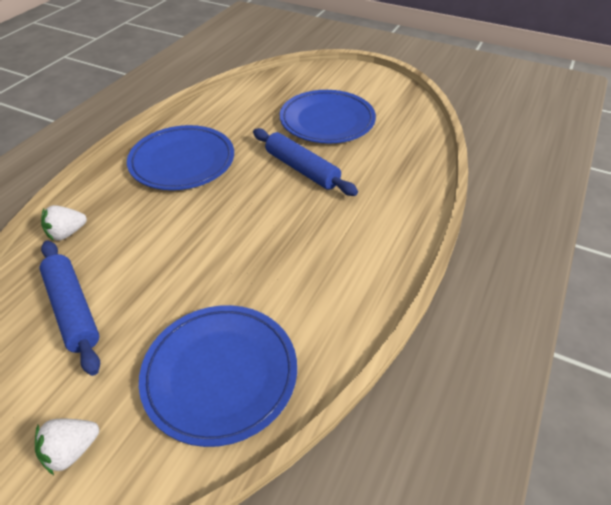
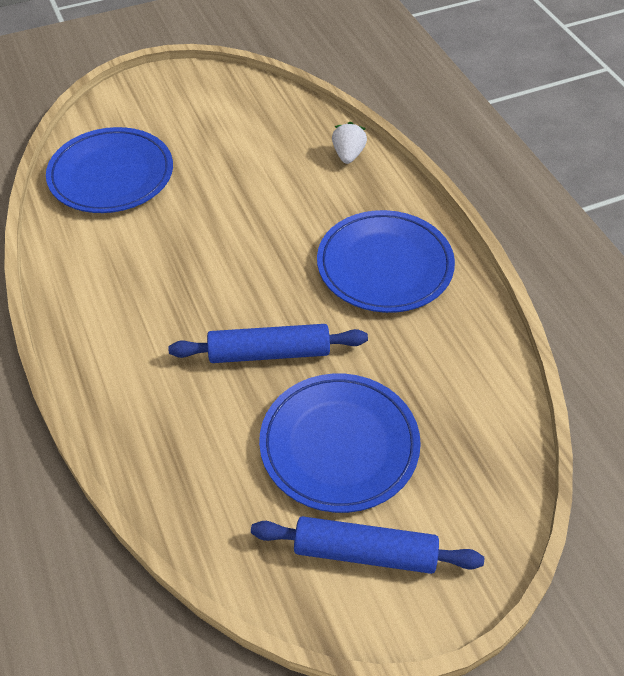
camera: 130 degrees right, 5 degrees up
(72, 310) = (253, 133): blue rolling pin -> blue rolling pin (365, 552)
(72, 450) = (142, 102): white strawberry -> none

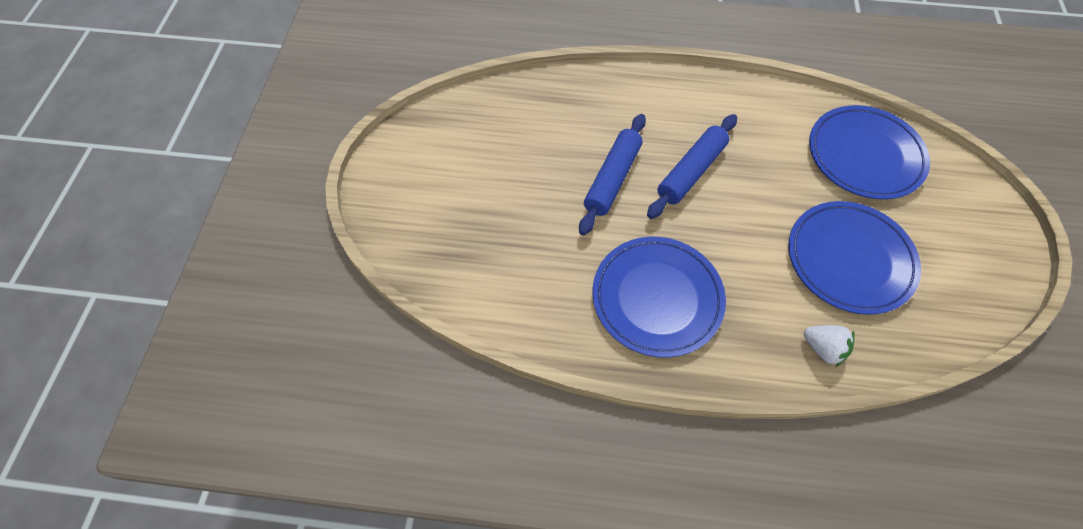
camera: 120 degrees right, 10 degrees up
(339, 445) = (510, 182): blue plate -> blue plate (849, 259)
(365, 552) = (431, 159): blue rolling pin -> blue rolling pin (691, 172)

